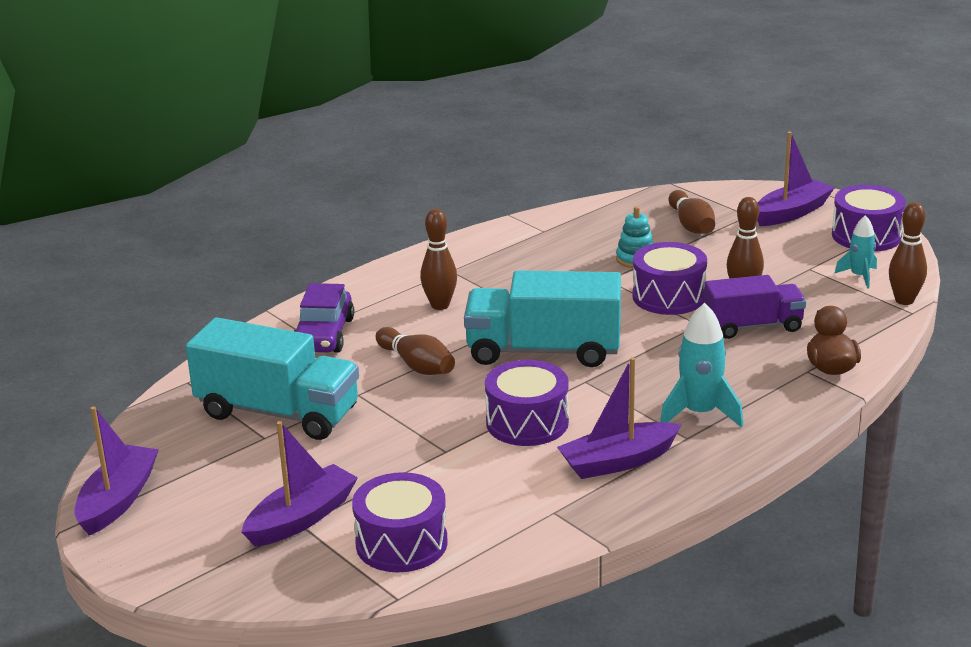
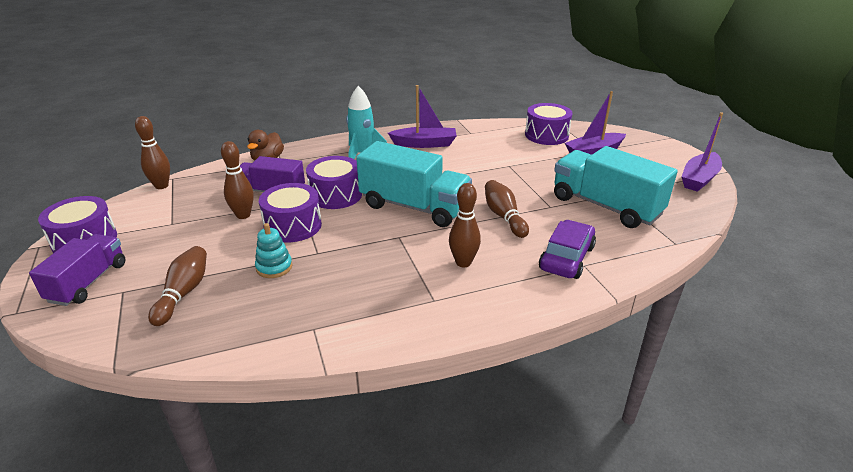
camera: 160 degrees left, 5 degrees up
(527, 422) = (456, 169): purple drum -> purple drum (336, 195)
(791, 213) = (88, 282): purple boat -> purple truck
(859, 276) = (154, 208): turquoise rocket -> none

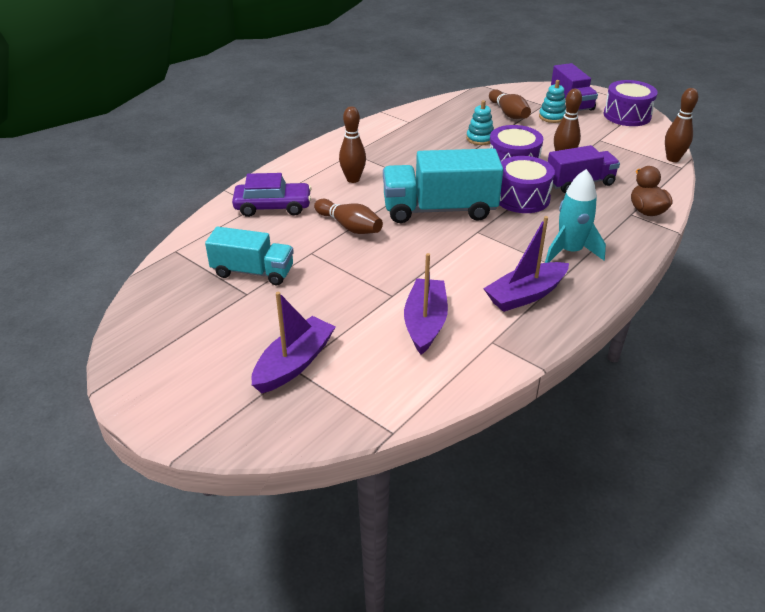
camera: 150 degrees right, 5 degrees up
(152, 268) = (552, 117): none -> turquoise stacking toy
(546, 135) = (381, 380): purple drum -> none
(566, 258) = (273, 207): purple car -> purple car turned 90 degrees counterclockwise
(605, 206) = (253, 272): turquoise truck -> turquoise truck, size x0.64
(699, 179) = (137, 359): purple boat -> purple boat (425, 323)

